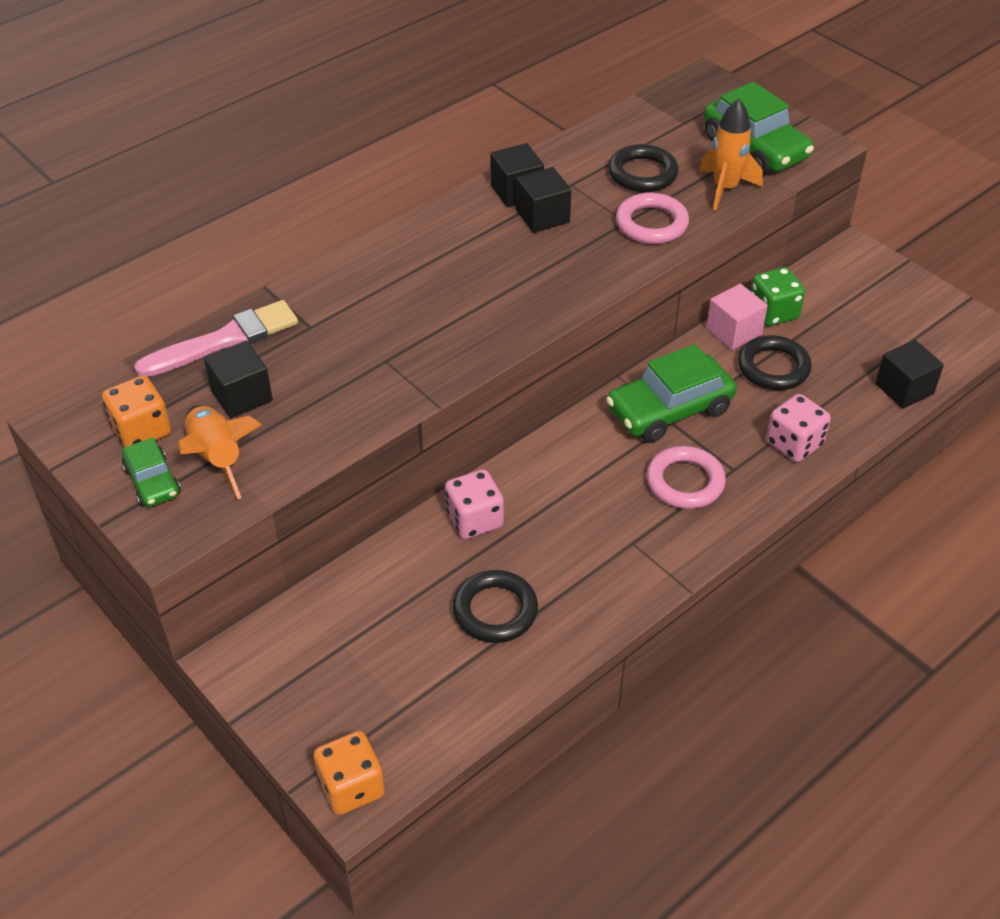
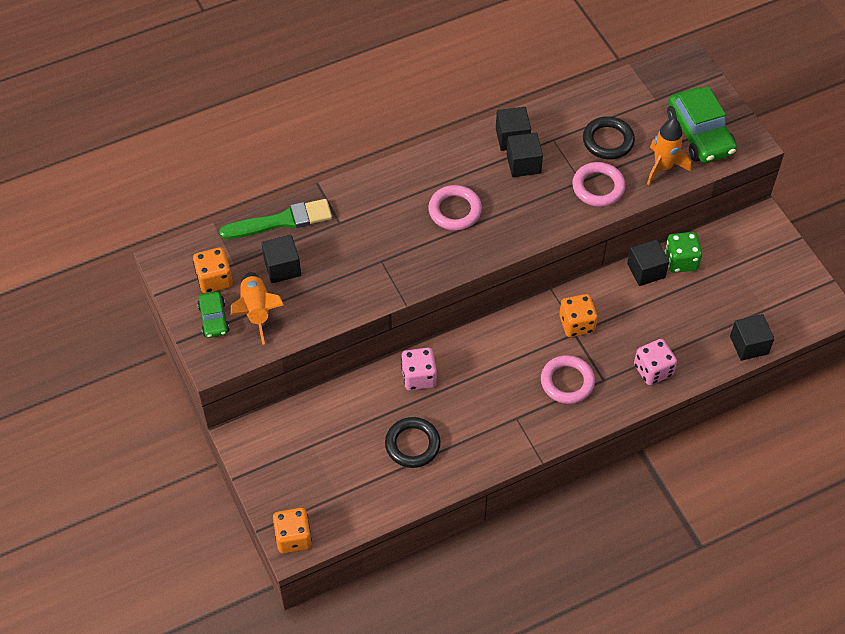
camera: 15 degrees right, 10 degrees up
(224, 340) = (281, 221): pink brush -> green brush
(469, 283) = (455, 210): none -> pink ring
(669, 410) = (577, 324): green car -> orange dice
(733, 331) = (646, 270): pink cube -> black cube
(773, 367) = (662, 306): black ring -> none

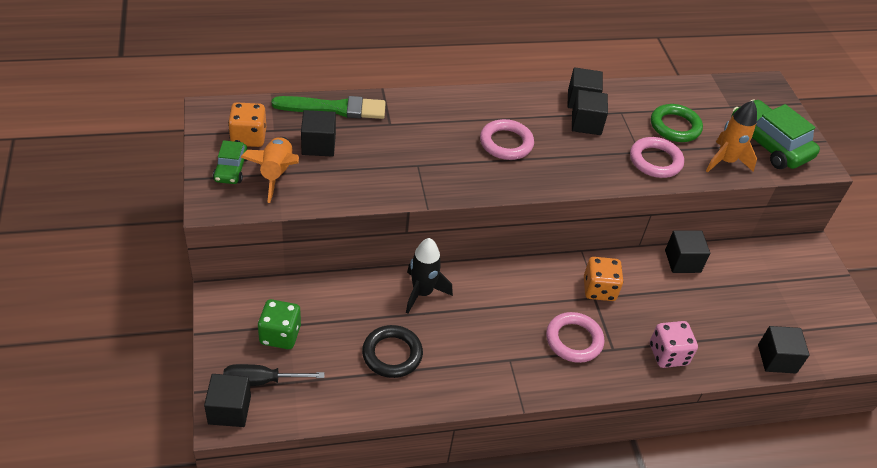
camera: 10 degrees right, 10 degrees down
(293, 537) = (229, 410): orange dice -> black cube
(309, 504) = (260, 381): none -> black screwdriver
(419, 377) = (422, 293): pink dice -> black rocket
(608, 141) = (675, 126): black ring -> green ring
(681, 261) = (720, 262): green dice -> green dice (280, 335)
(700, 134) = (768, 144): green car -> green car turned 150 degrees clockwise

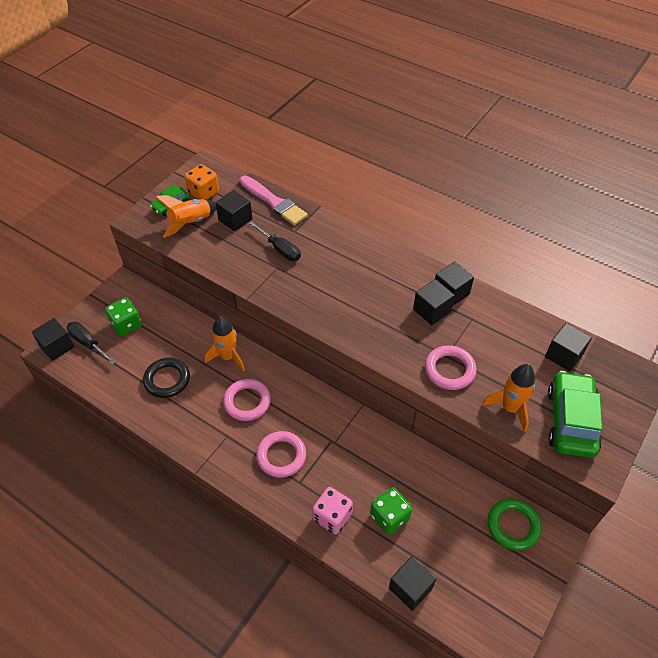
camera: 50 degrees right, 5 degrees up
(335, 108) = (274, 202): green brush -> pink brush
(399, 147) = (280, 249): none -> black screwdriver
(422, 293) = (228, 357): black rocket -> orange rocket
(506, 143) = (353, 289): pink ring -> pink ring (247, 402)
(599, 289) = (341, 437): orange dice -> none
(675, 126) = (503, 356): green ring -> green ring (513, 526)
(682, 261) = (429, 465): black cube -> black cube (564, 355)
(704, 321) = (389, 517): none -> green dice

